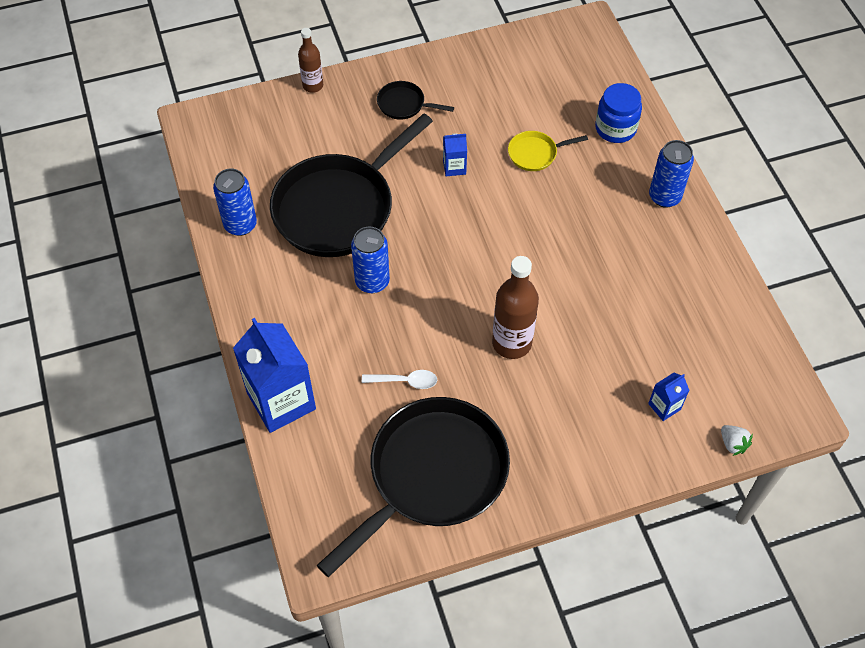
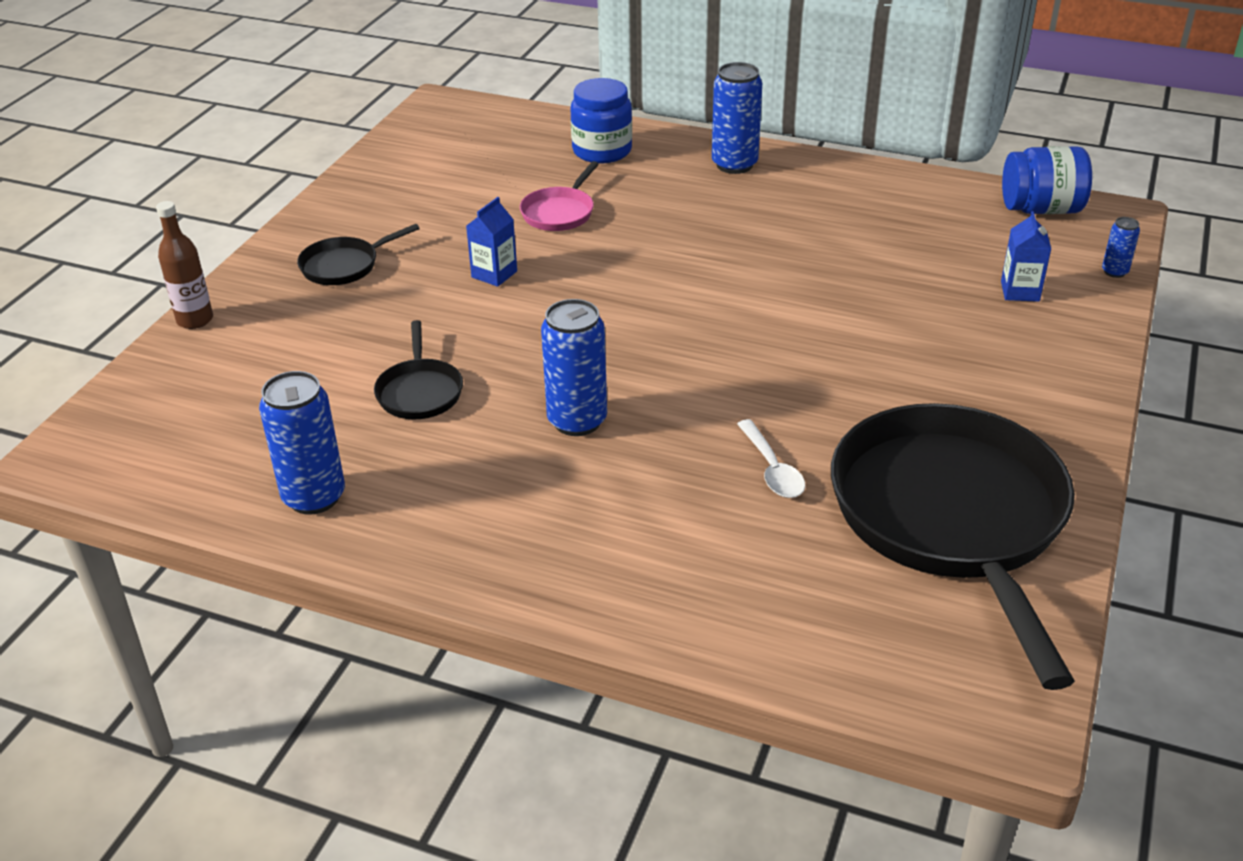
camera: 50 degrees left, 20 degrees down
(281, 401) = (674, 609): blue carton -> none
(339, 207) = (420, 391): black pan -> black pan, size x0.42
(405, 381) = (772, 469): white spoon -> white spoon turned 120 degrees clockwise
(511, 343) = (811, 354): brown bottle -> none
(535, 153) = (560, 212): yellow pan -> pink pan
(733, 444) = (1114, 272): white strawberry -> blue can
(769, 373) = (1041, 209): none -> blue jar

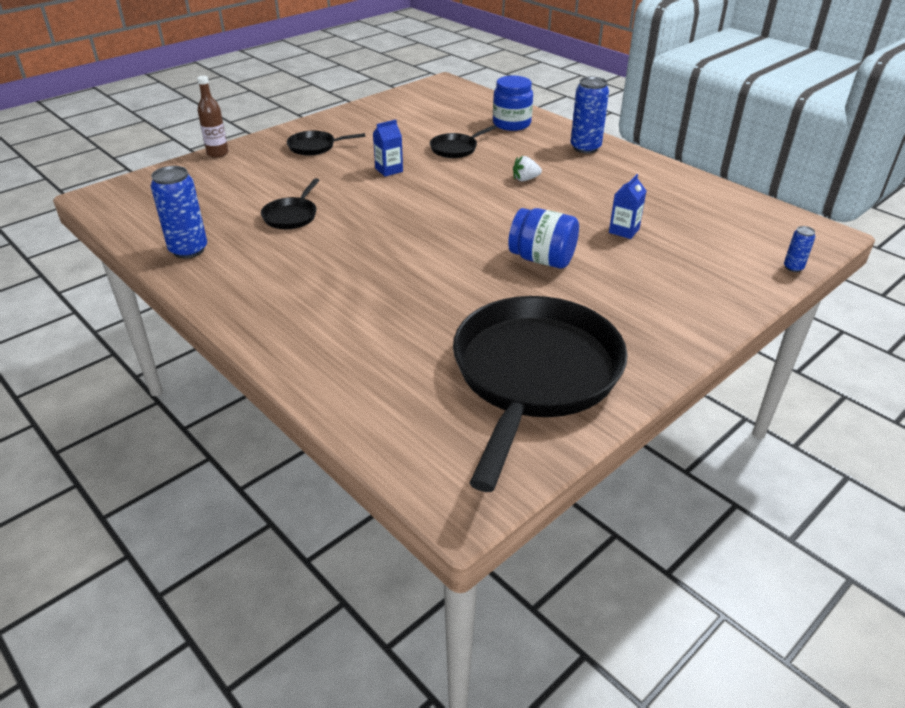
camera: 25 degrees right, 0 degrees up
(560, 212) = (456, 149): pink pan -> black pan
(577, 421) = (360, 254): blue can -> none
(698, 236) = (525, 179): none -> white strawberry
(772, 469) = (447, 312): white spoon -> none
(1020, 291) = (710, 261): blue carton -> blue carton (624, 231)
(1041, 209) = (772, 218): blue jar -> blue jar (542, 259)

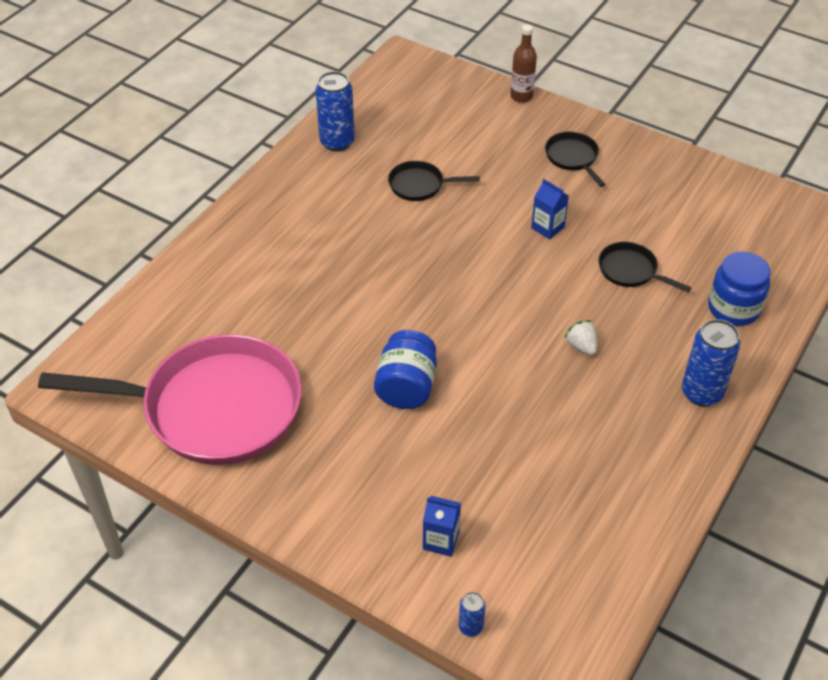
camera: 75 degrees right, 10 degrees up
(533, 376) = (213, 408): black pan -> pink pan
(624, 231) = (495, 452): blue carton -> blue carton (441, 540)

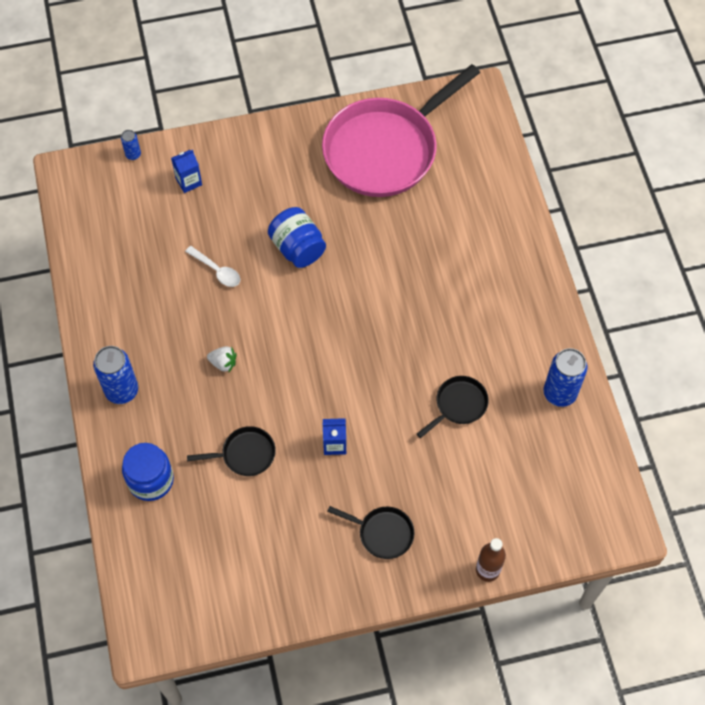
camera: 135 degrees right, 15 degrees up
(505, 427) = (217, 270): none -> white spoon

